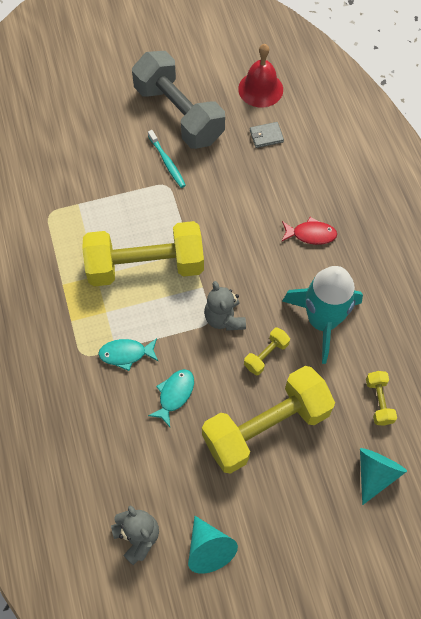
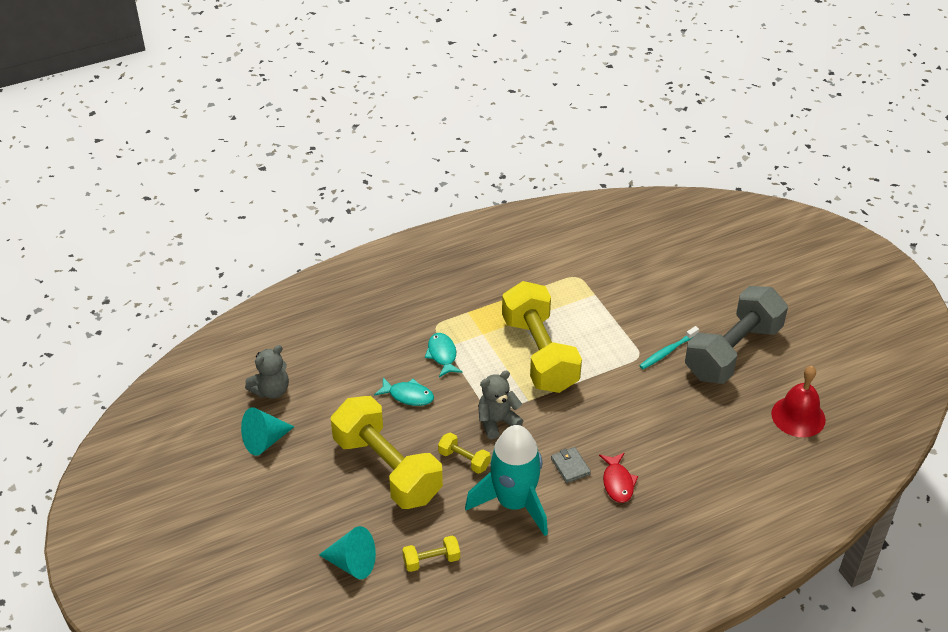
camera: 80 degrees right, 20 degrees down
(266, 136) = (734, 429): grey wallet -> grey wallet (570, 466)

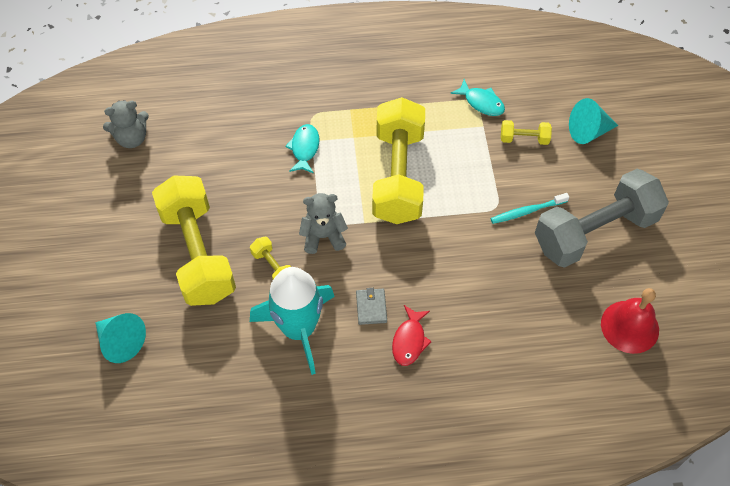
camera: 20 degrees right, 15 degrees up
(265, 441) = (102, 188): turquoise cone -> turquoise cone (588, 131)
(408, 396) = (253, 182): turquoise fish -> turquoise fish (481, 102)
(431, 560) = (193, 364): yellow dumbbell -> yellow dumbbell (524, 139)

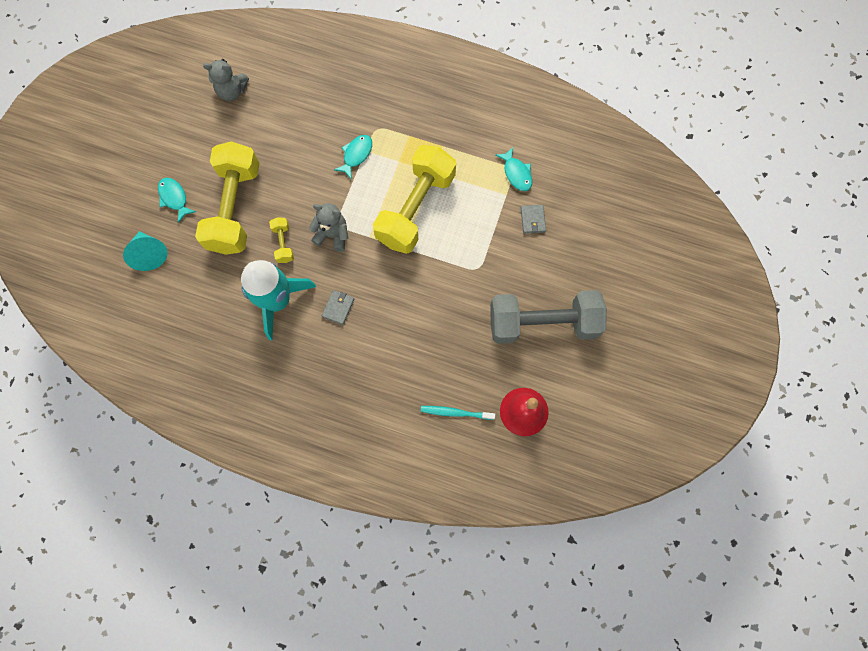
camera: 25 degrees right, 15 degrees up
(120, 271) = (174, 198): none -> turquoise fish
(409, 340) = (352, 346): red fish -> none
(524, 139) = (532, 220): yellow dumbbell -> grey wallet
(527, 211) = (499, 283): turquoise toothbrush -> turquoise toothbrush (456, 412)
(588, 131) = (589, 235): turquoise cone -> none

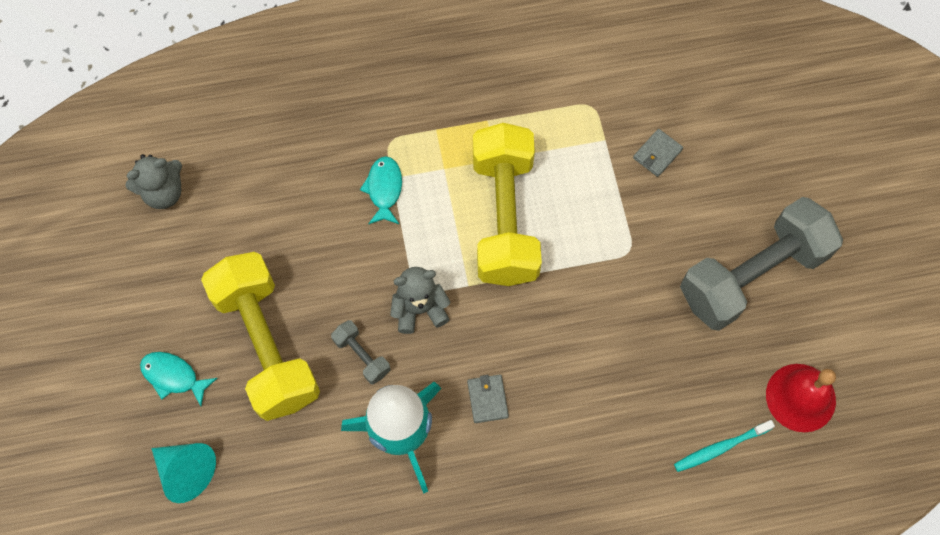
camera: 30 degrees left, 5 degrees down
(283, 243) = (362, 356): yellow dumbbell -> grey dumbbell
(516, 173) = (600, 107): turquoise fish -> none
(532, 220) = (657, 154): grey wallet -> grey wallet turned 75 degrees clockwise

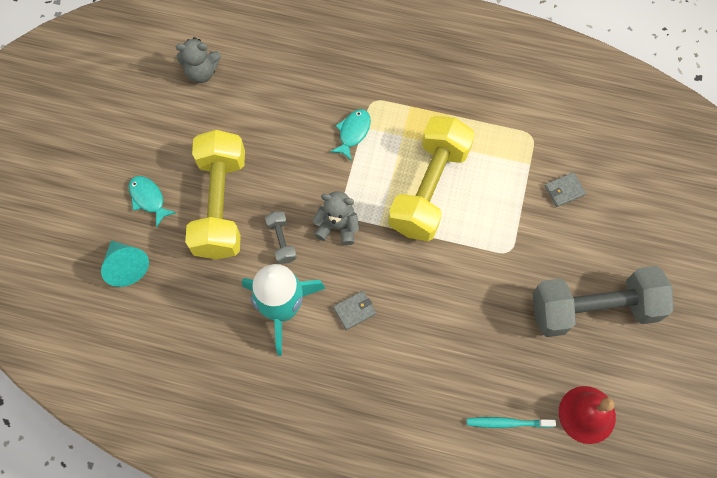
camera: 25 degrees right, 0 degrees up
(487, 399) = (354, 311): grey wallet -> grey wallet turned 45 degrees clockwise

